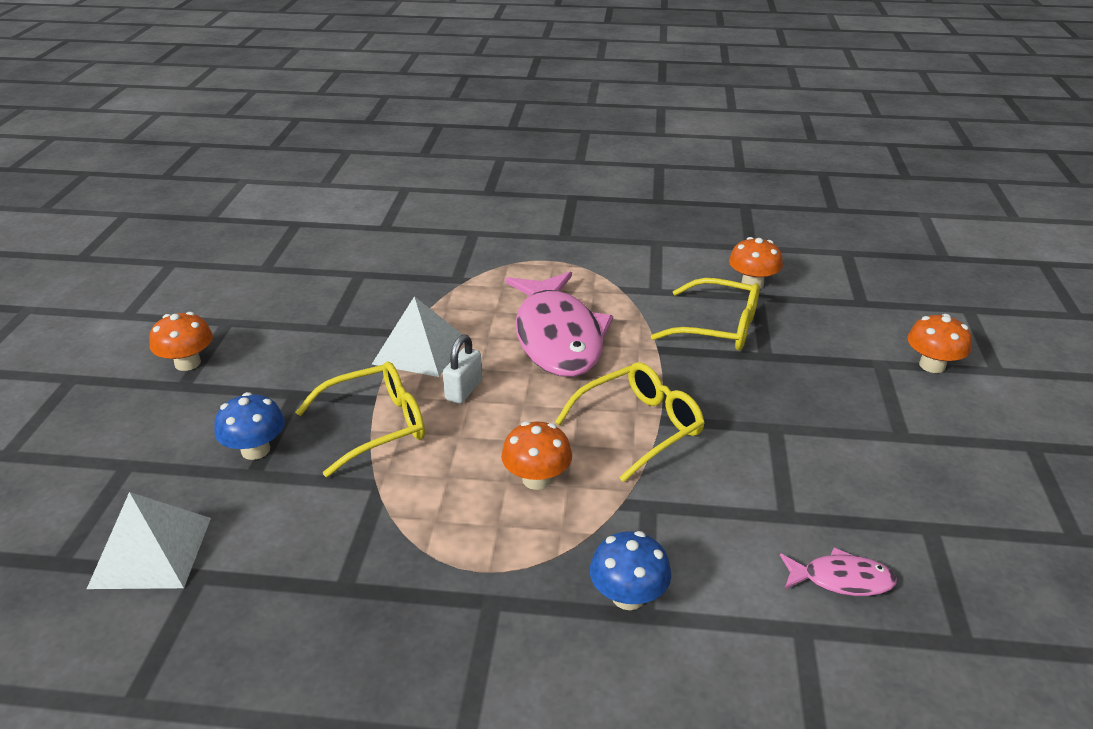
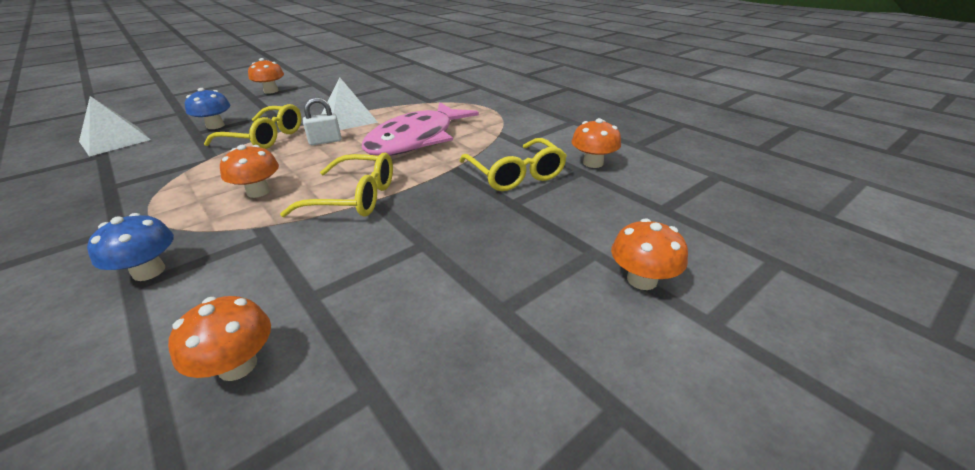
camera: 45 degrees right, 0 degrees up
(841, 580) = (237, 365): pink fish -> orange mushroom

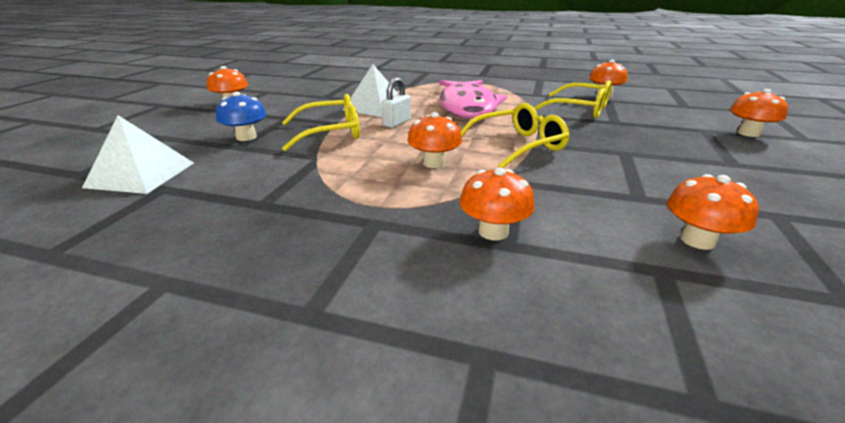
camera: 35 degrees left, 5 degrees down
(149, 271) = (493, 231): blue mushroom -> orange mushroom

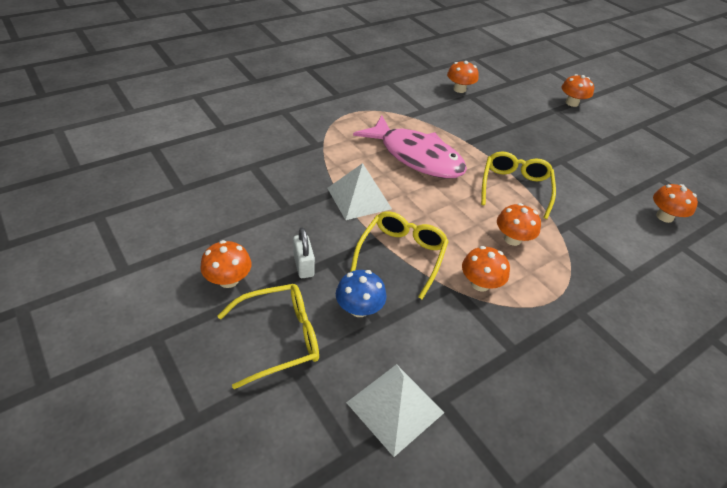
camera: 55 degrees left, 15 degrees up
(397, 123) = (415, 210): white padlock -> white padlock (303, 265)
(493, 231) = (618, 272): orange mushroom -> orange mushroom (480, 283)
(580, 109) = (477, 119): yellow glasses -> yellow glasses (281, 337)

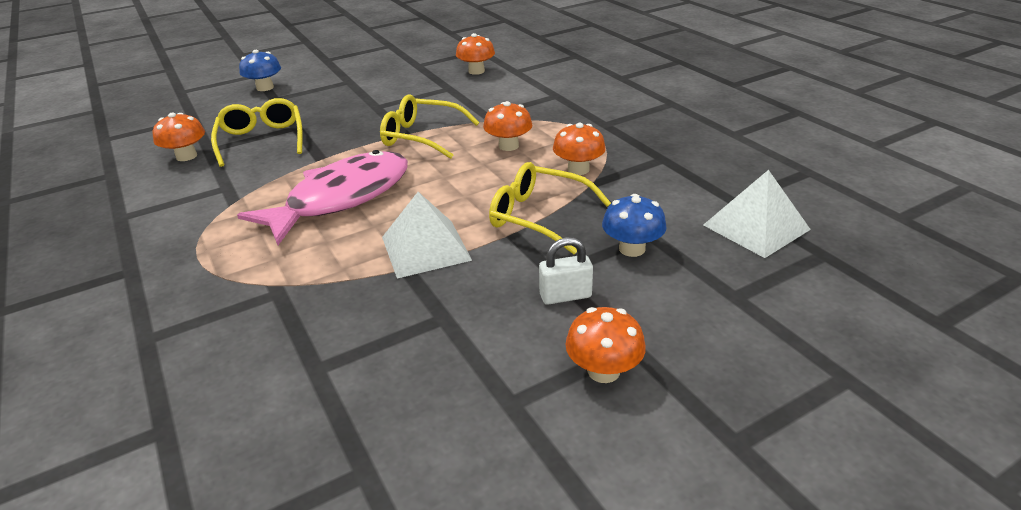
camera: 80 degrees left, 10 degrees down
(281, 337) = (694, 310): yellow glasses -> yellow glasses (262, 139)
(571, 103) = (265, 88): orange mushroom -> blue mushroom

